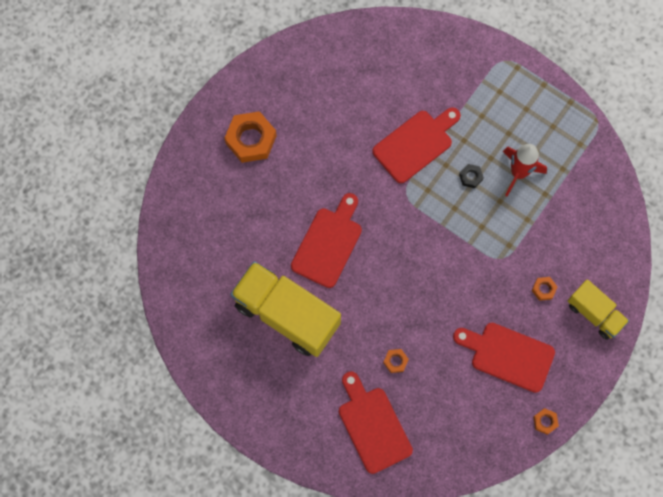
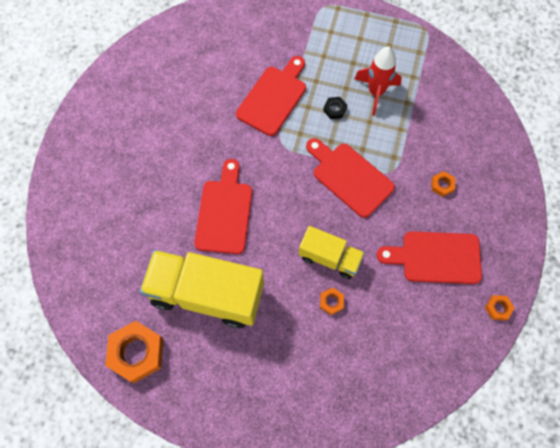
camera: 20 degrees left, 5 degrees down
(251, 139) = (117, 142): orange nut -> orange nut (137, 353)
(372, 425) = (333, 375): red cutting board -> red cutting board (349, 177)
(594, 313) = (497, 191): yellow truck -> yellow truck (329, 257)

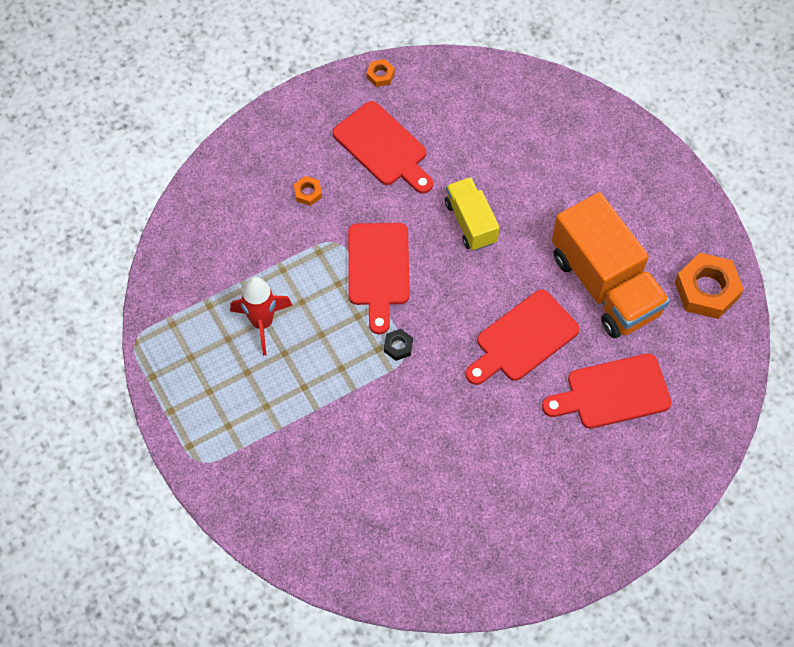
camera: 135 degrees left, 5 degrees down
(207, 294) = (605, 284): yellow truck -> orange truck
(273, 97) = (363, 407): red cutting board -> red cutting board (612, 393)
(331, 302) = (506, 190): orange nut -> none
(334, 109) = (320, 342): black nut -> black nut (398, 346)

